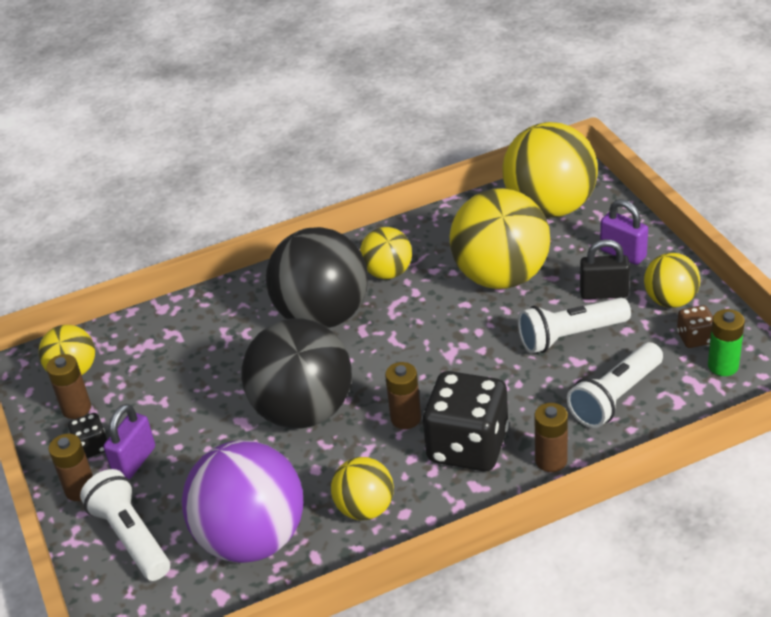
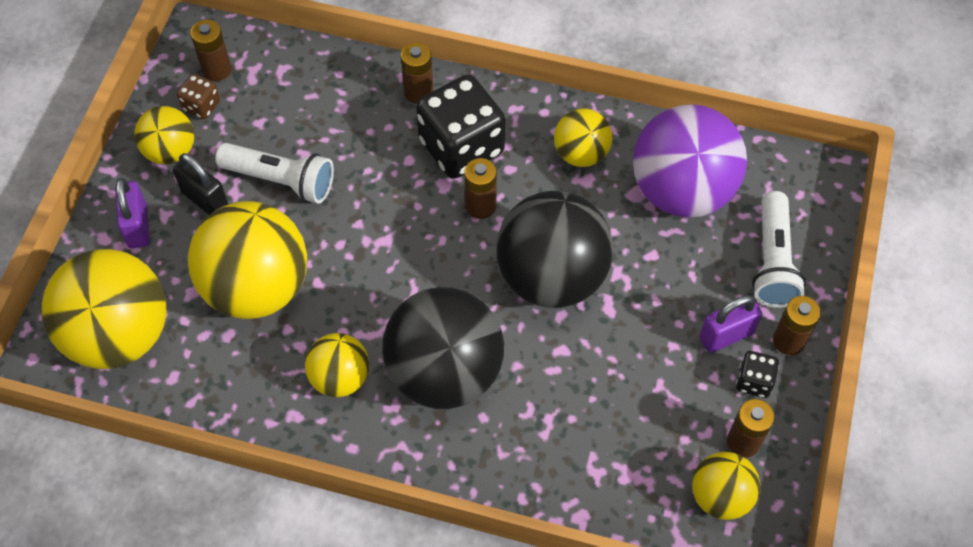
camera: 145 degrees left, 20 degrees up
(615, 397) = (318, 104): white flashlight -> none
(723, 366) = (217, 70): green battery -> brown battery

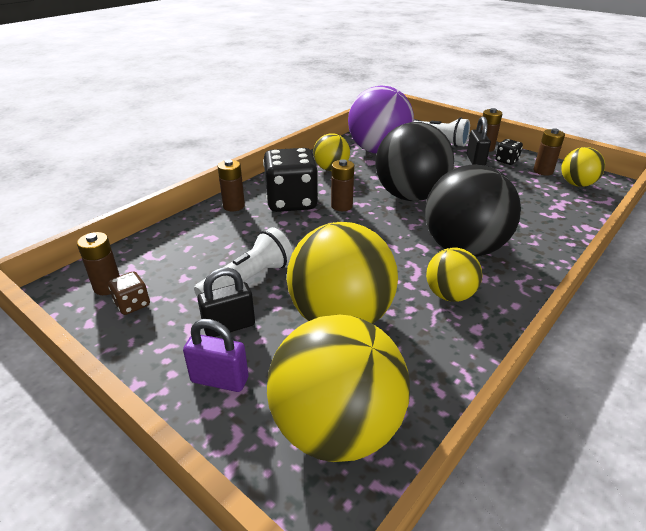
camera: 65 degrees left, 25 degrees down
(170, 151) = (158, 335): yellow ball -> none
(726, 335) = (475, 161): purple padlock -> black padlock

